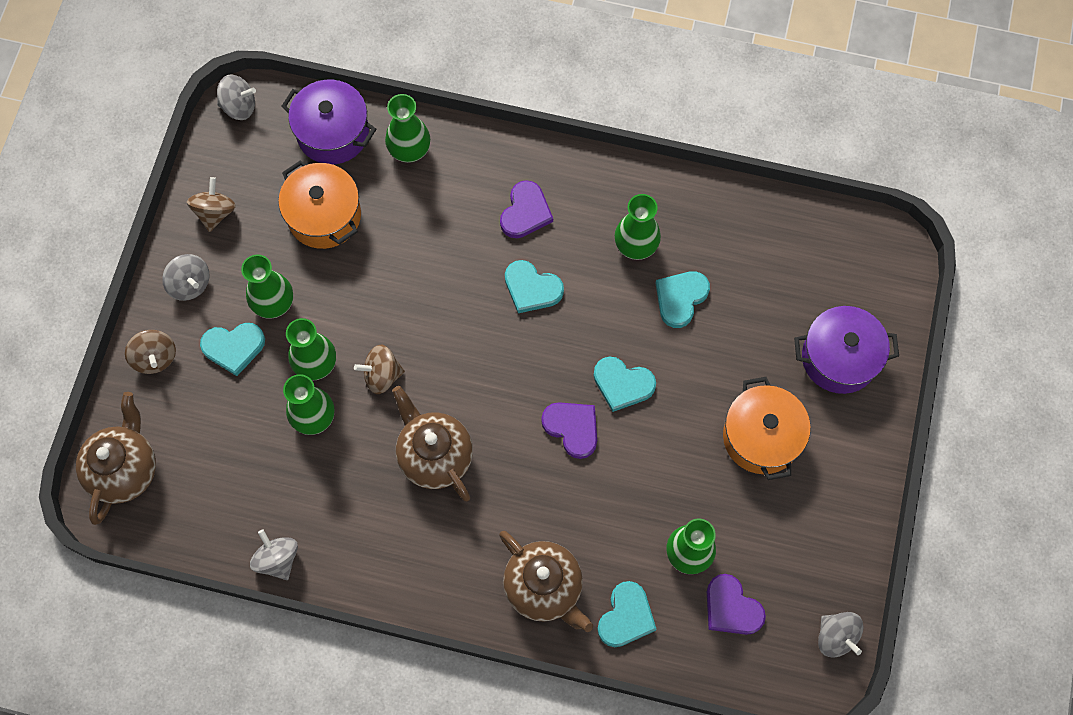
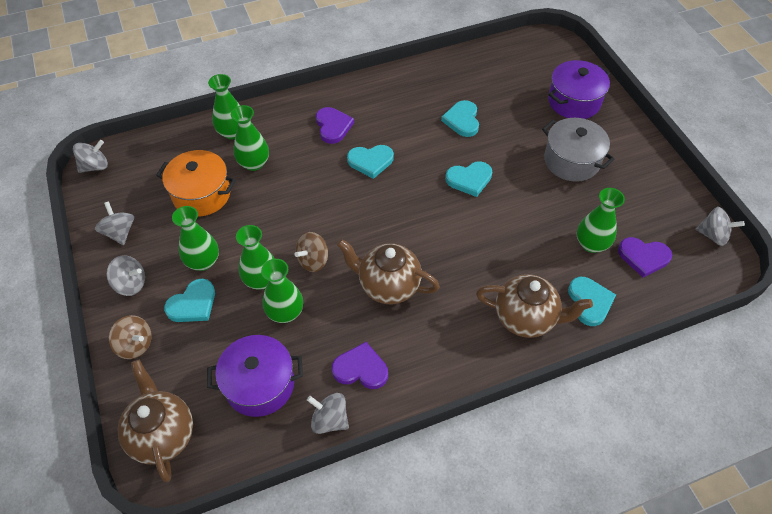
camera: 35 degrees left, 15 degrees down
(215, 212) = (120, 232): brown spinning top -> grey spinning top
(333, 133) = (173, 148): purple pot -> purple pot (260, 384)
(572, 428) = (461, 219): purple heart -> purple heart (361, 369)
(636, 245) = (413, 109): green vase -> green vase (254, 163)
(761, 437) = (571, 161): orange pot -> grey pot

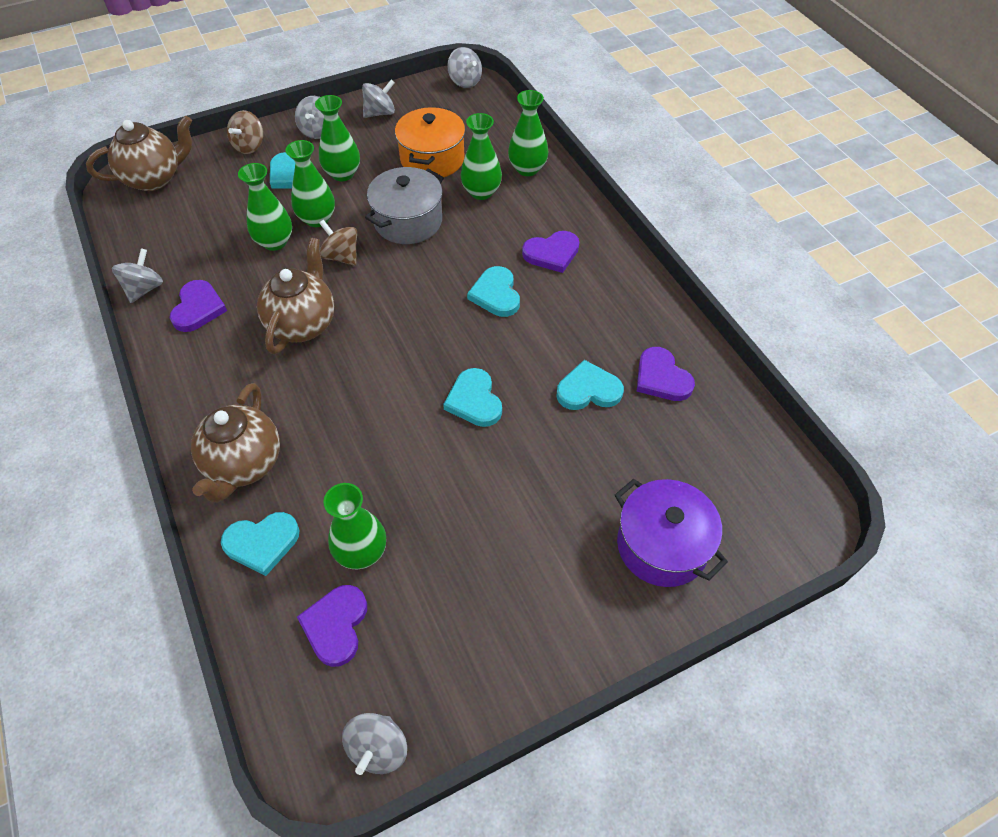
camera: 85 degrees right, 0 degrees up
(260, 384) = (193, 234): purple pot -> none
(454, 85) = (661, 378): none -> purple heart
(571, 161) = (525, 534): grey pot -> grey pot (408, 221)

